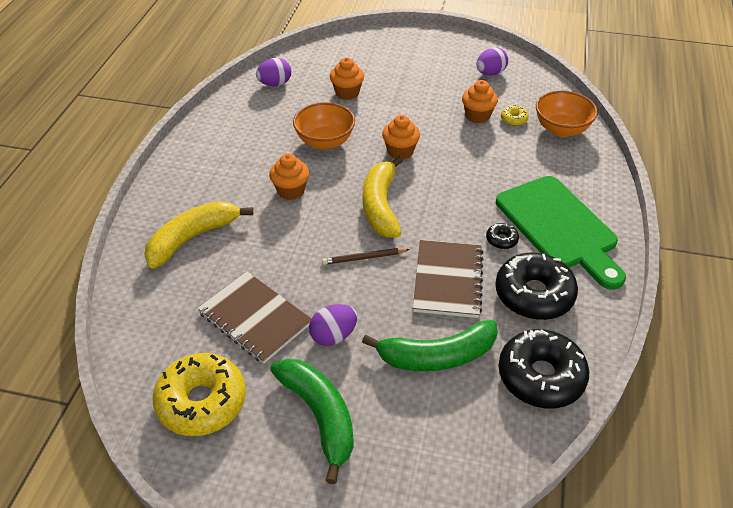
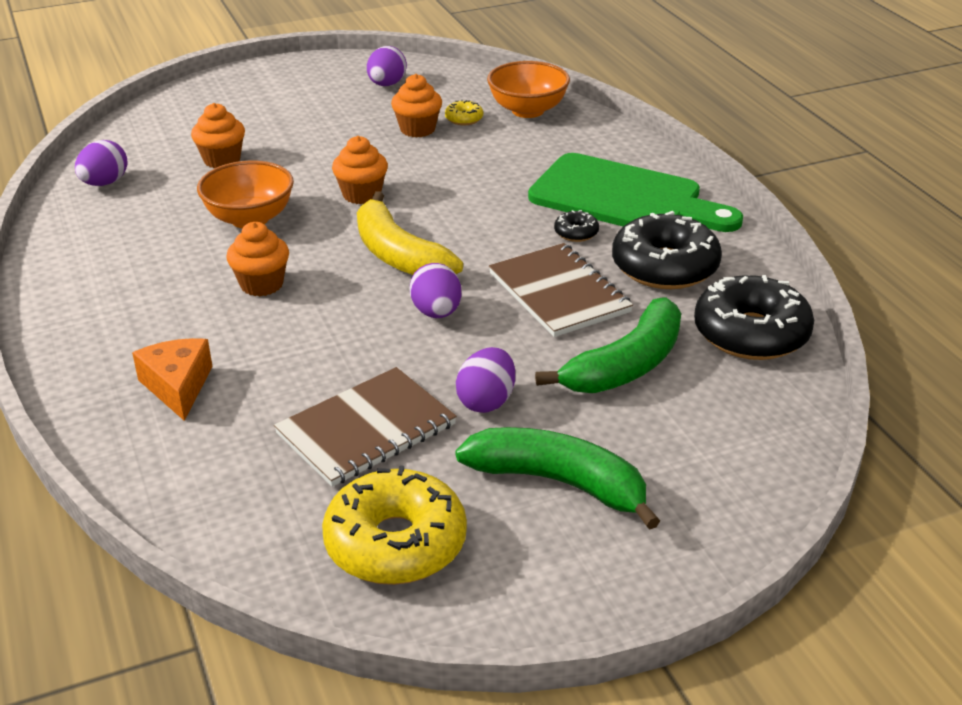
camera: 35 degrees left, 10 degrees down
(192, 238) = (177, 386): yellow banana -> orange cheese
(255, 318) = (366, 429): brown notebook -> brown notebook turned 45 degrees counterclockwise
(364, 258) = (436, 312): brown pencil -> purple egg

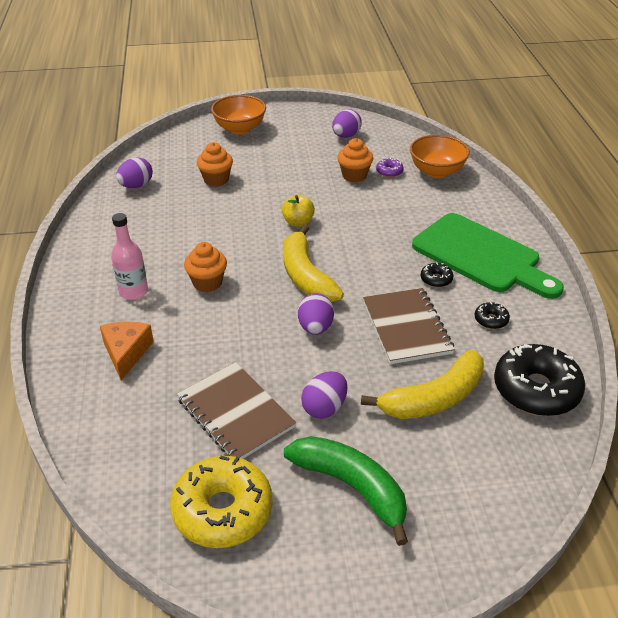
camera: 15 degrees right, 5 degrees up
(156, 312) = (133, 291): none -> pink bottle
(250, 219) = (218, 229): orange bowl -> orange bowl (240, 129)
(362, 195) = (298, 222): orange cupcake -> yellow apple
(366, 429) = (235, 413): brown notebook -> brown notebook turned 75 degrees clockwise
(464, 119) = (389, 172): yellow donut -> purple donut
(626, 365) = (433, 398): green banana -> yellow banana
(665, 267) = (491, 320): black donut -> black donut, size x0.43

